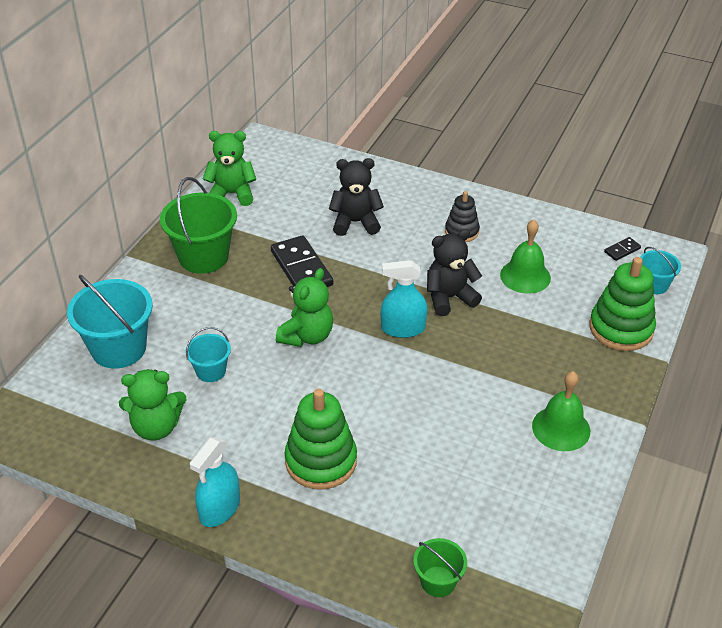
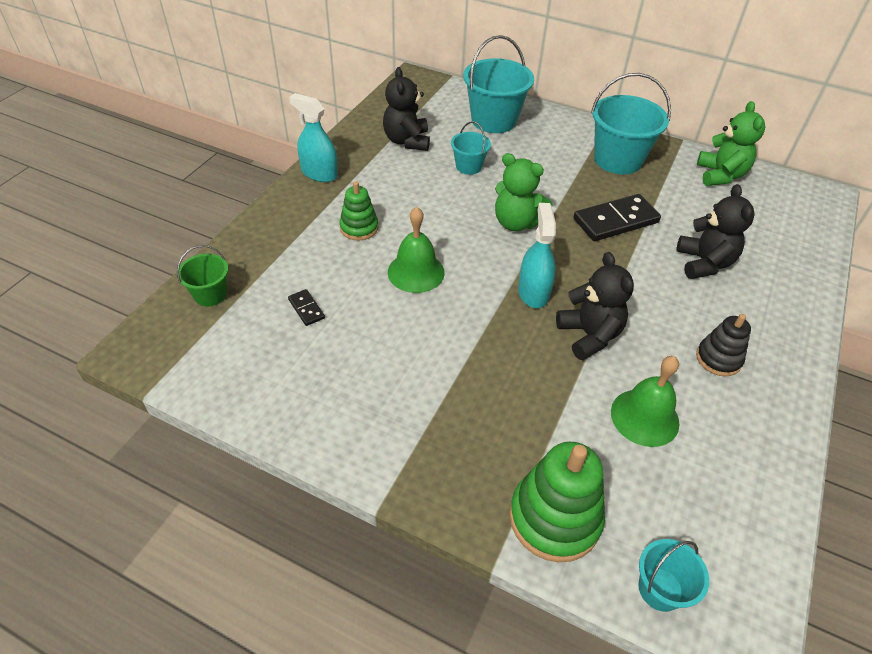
camera: 90 degrees right, 5 degrees up
(156, 427) = (407, 141): green teddy bear -> black teddy bear
(203, 257) = (618, 160): green bucket -> turquoise bucket
(321, 461) = (359, 228): green stacking toy -> green stacking toy, size x0.59
(561, 428) = (379, 416): green bell -> green bell (416, 272)
(622, 250) = (735, 556): black domino -> black domino (306, 309)

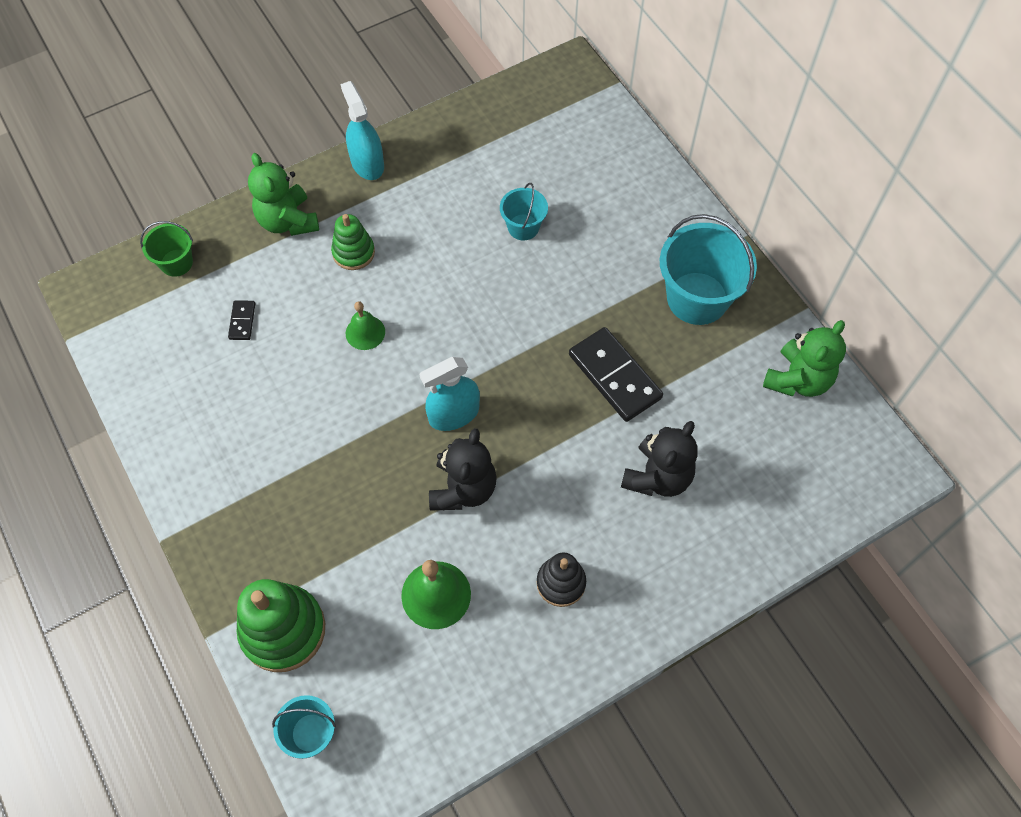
camera: 35 degrees right, 15 degrees up
(407, 141) = (487, 160): black teddy bear -> none
(416, 272) = (365, 332): green bell -> green bell, size x0.64
(494, 120) = (607, 174): turquoise bucket -> none
(516, 222) = (509, 325): green teddy bear -> green teddy bear (288, 221)
(533, 292) = (454, 414): turquoise spray bottle -> turquoise spray bottle turned 150 degrees counterclockwise
(615, 221) = (615, 376): black domino -> black domino turned 45 degrees clockwise

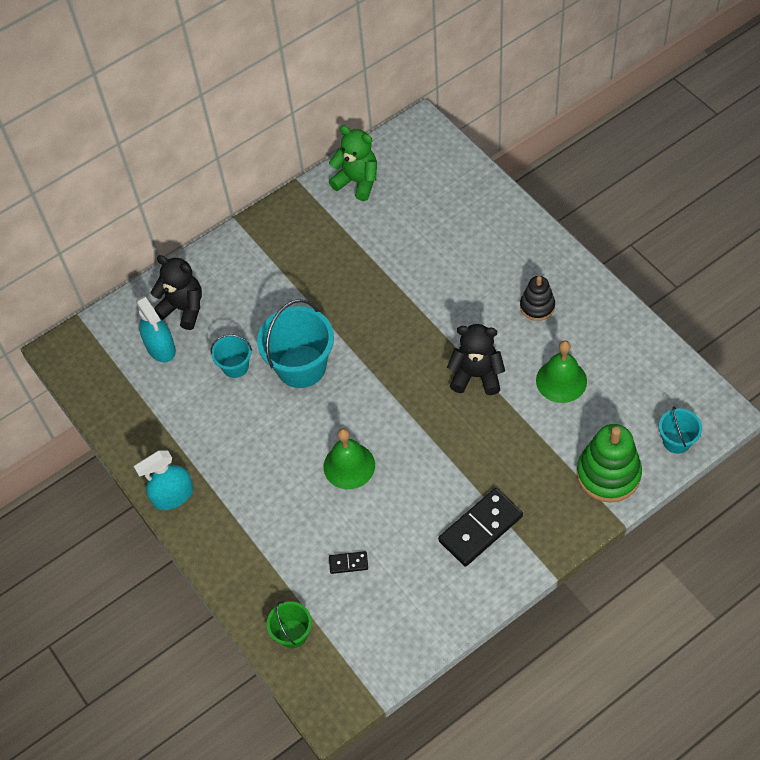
camera: 90 degrees left, 5 degrees down
(288, 221) = (240, 549): green teddy bear -> none
(353, 252) = (270, 489): green stacking toy -> none
(365, 332) = (349, 465): green bell -> green bell, size x1.56
(454, 414) = (415, 391): turquoise spray bottle -> turquoise spray bottle (161, 348)
(615, 376) = (368, 290): black domino -> black domino (480, 528)
(657, 477) = (447, 257): black teddy bear -> black teddy bear (183, 309)
(697, 298) = (294, 244): turquoise bucket -> turquoise bucket (301, 366)

